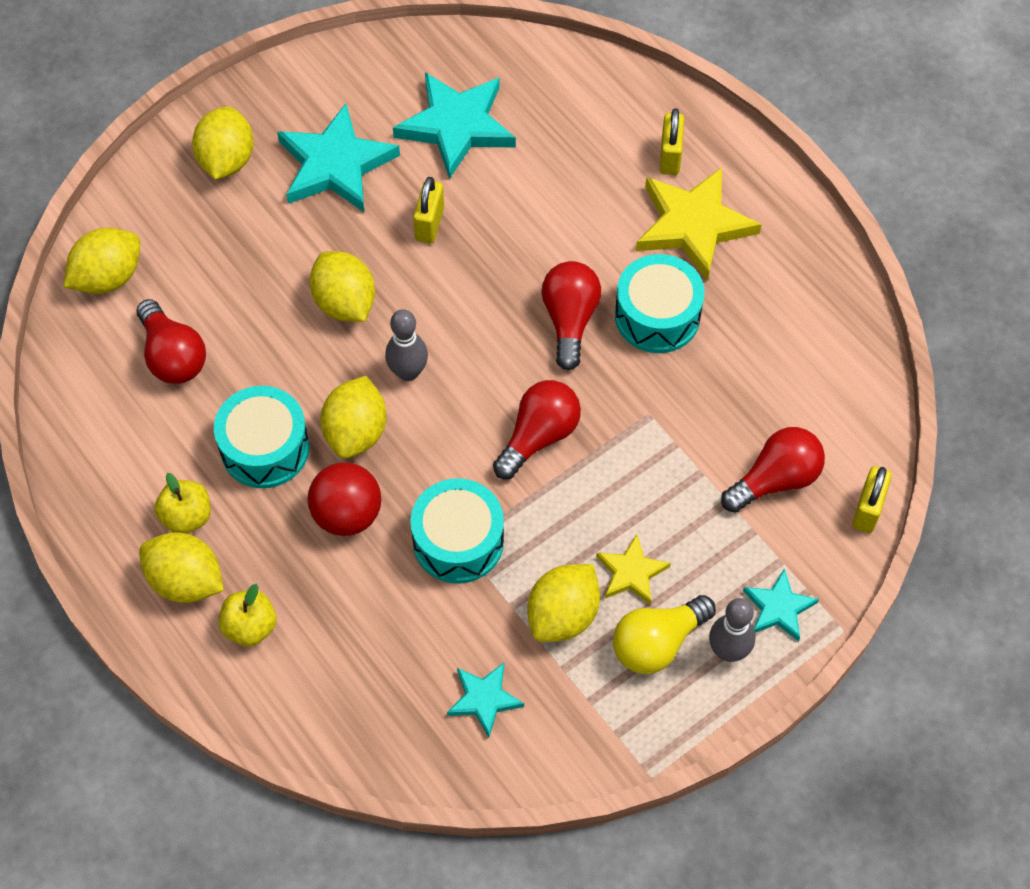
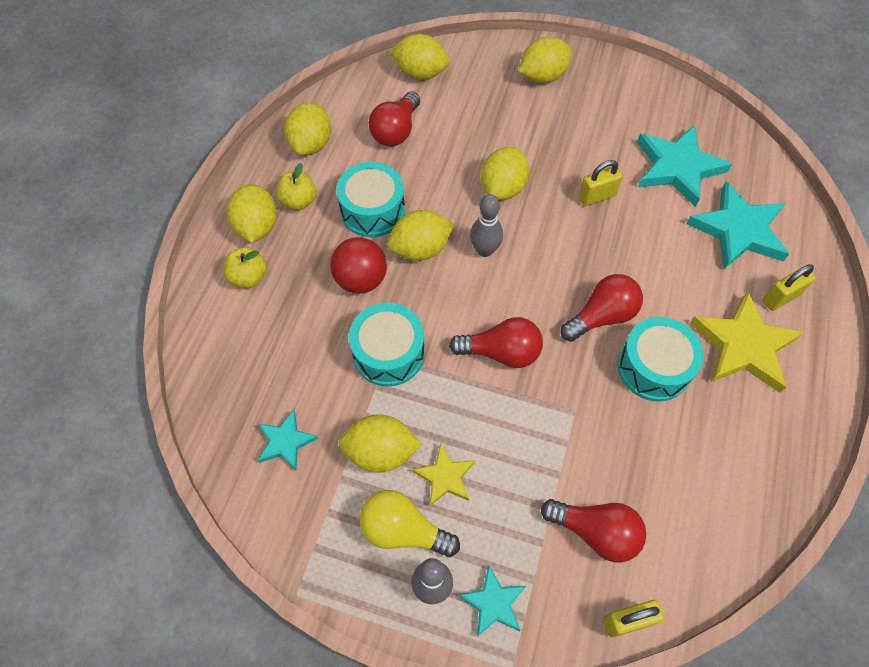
camera: 55 degrees right, 0 degrees up
(113, 456) = (311, 144): none -> yellow lemon
(335, 165) = (590, 126): turquoise star -> turquoise star (738, 230)

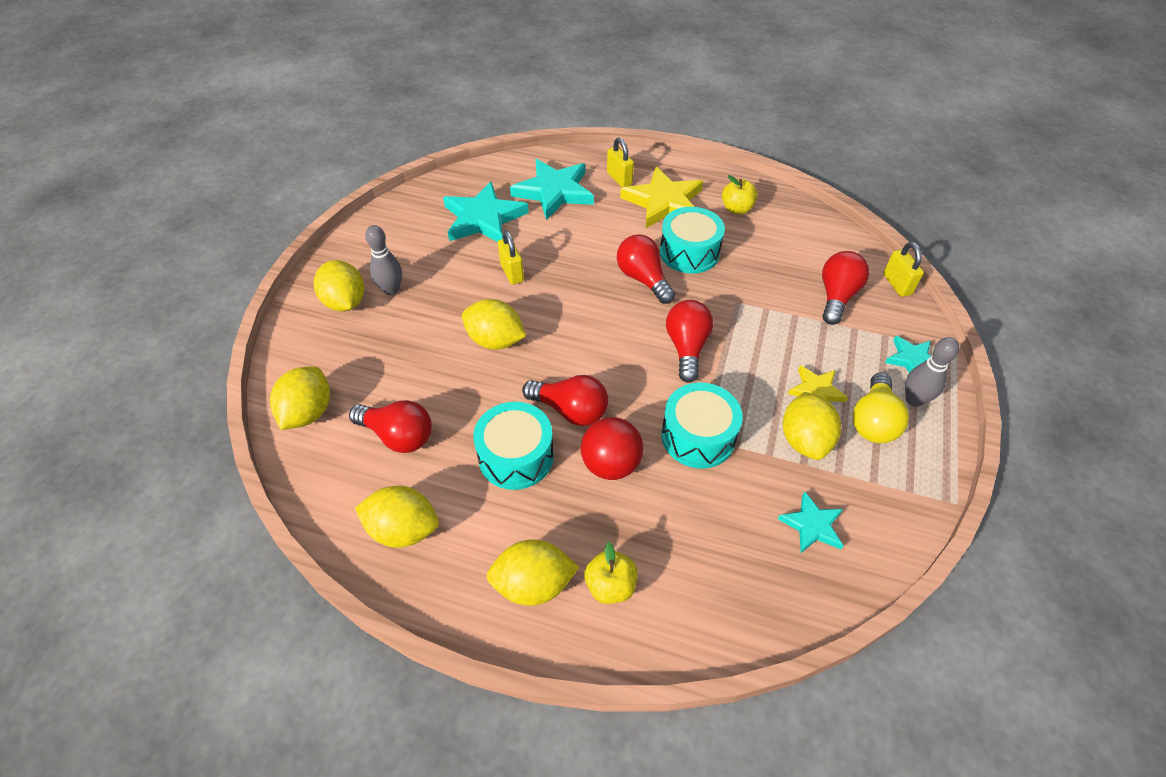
camera: 90 degrees left, 10 degrees down
(299, 201) = (496, 537): yellow apple -> yellow apple (736, 209)
(420, 249) = (570, 410): yellow lemon -> red light bulb
(484, 250) = (572, 357): grey bowling pin -> grey bowling pin (391, 290)

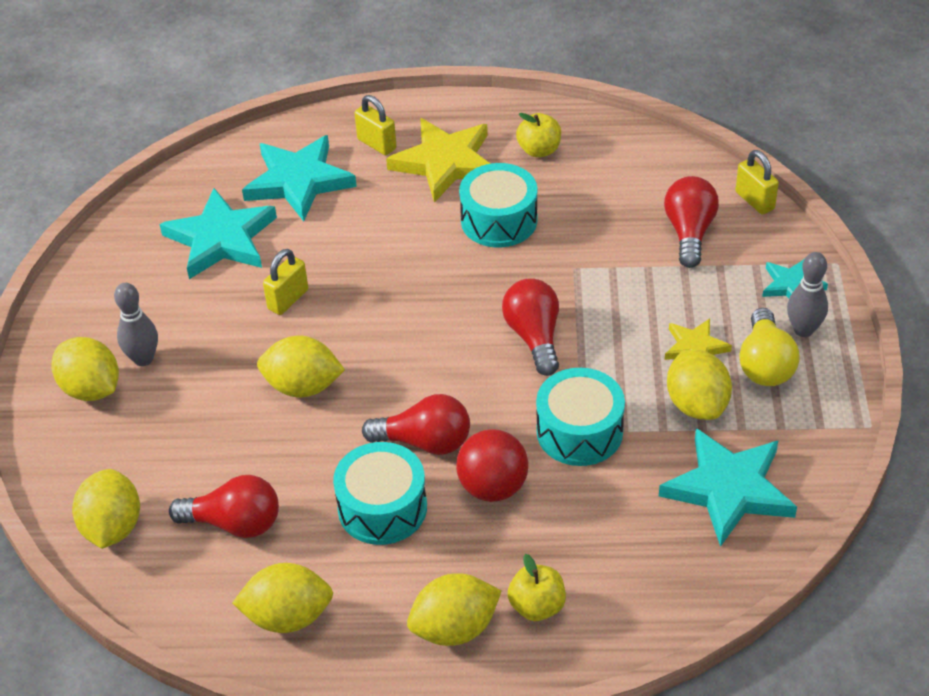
camera: 15 degrees left, 5 degrees down
(512, 272) = (288, 299): yellow padlock -> yellow padlock turned 75 degrees clockwise
(643, 279) = (454, 267): red light bulb -> none
(812, 525) = (728, 489): turquoise star -> turquoise star, size x1.85

